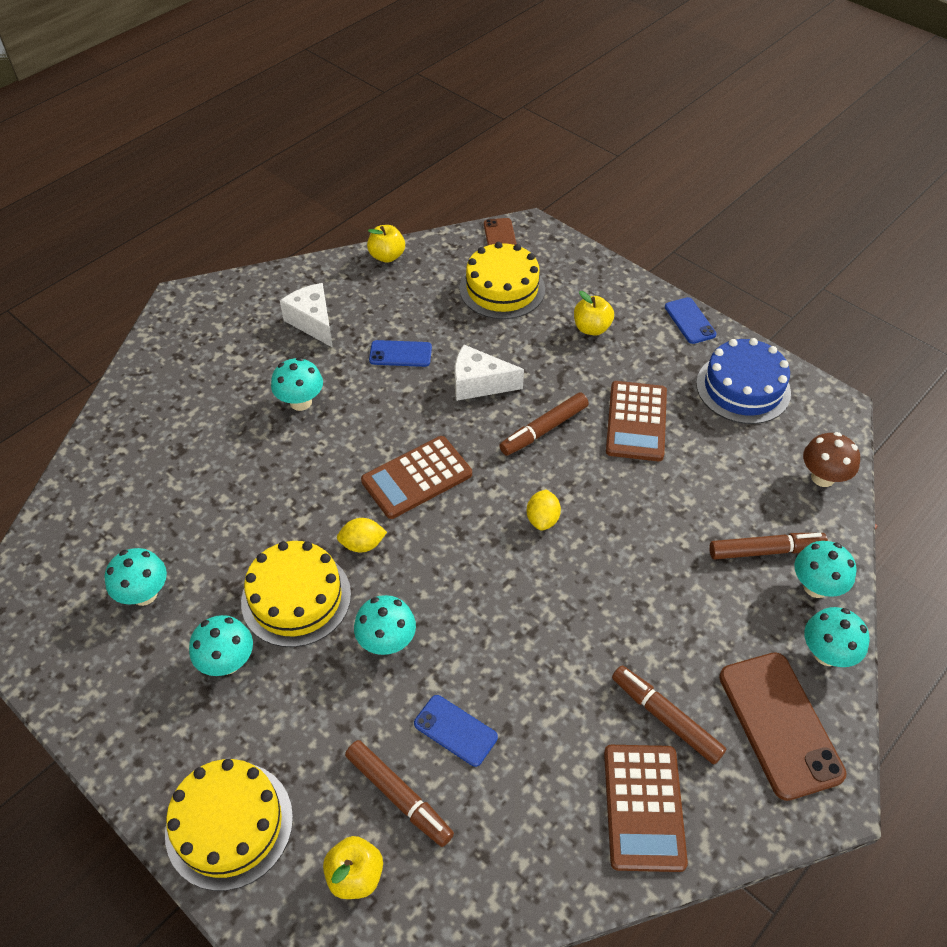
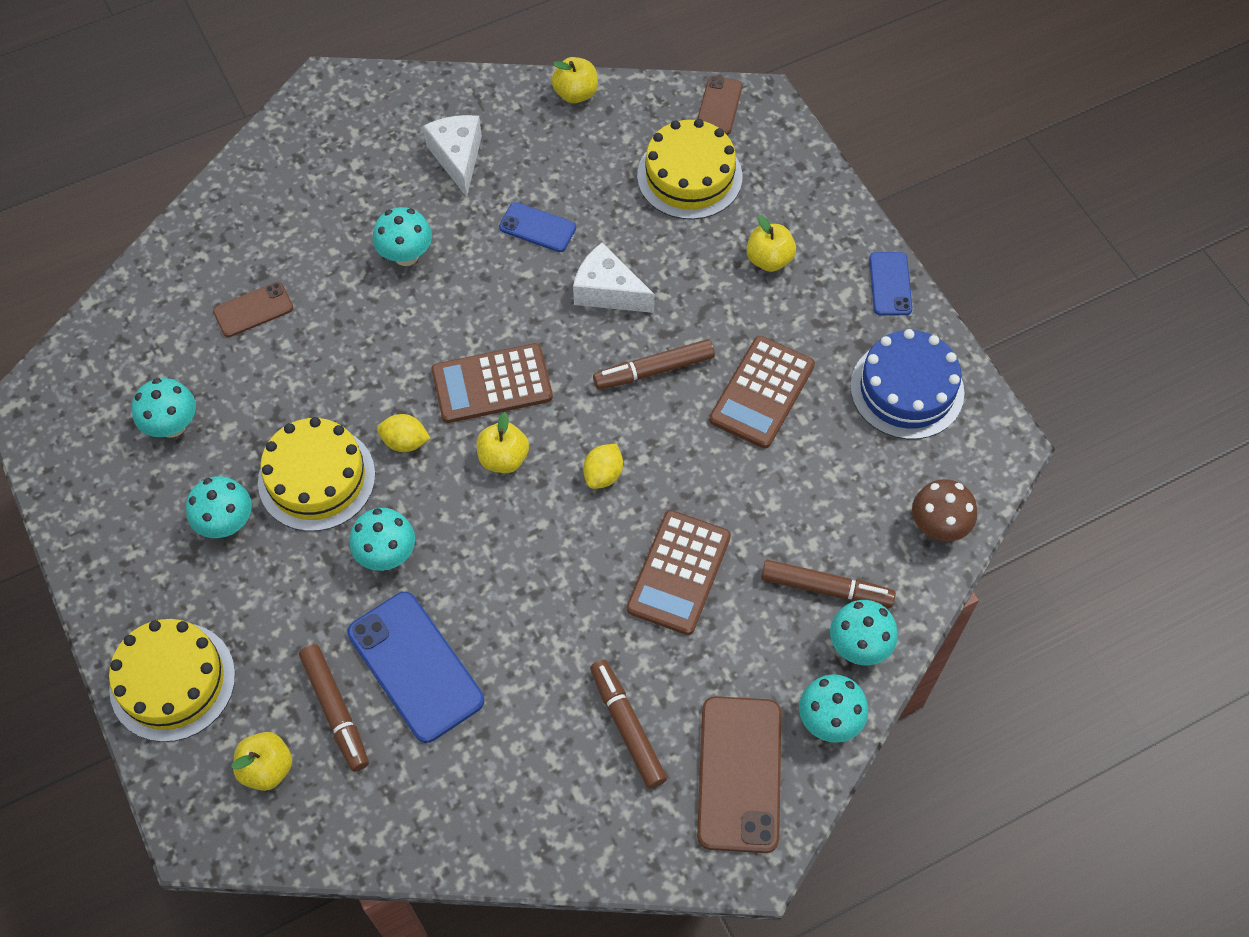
camera: 20 degrees right, 10 degrees up
(184, 479) = (253, 310): none -> brown phone
(453, 532) = (503, 458): none -> yellow apple
(455, 730) = (415, 666): blue phone -> blue phone, size x1.81
(644, 807) = (562, 804): brown calculator -> brown calculator (679, 573)

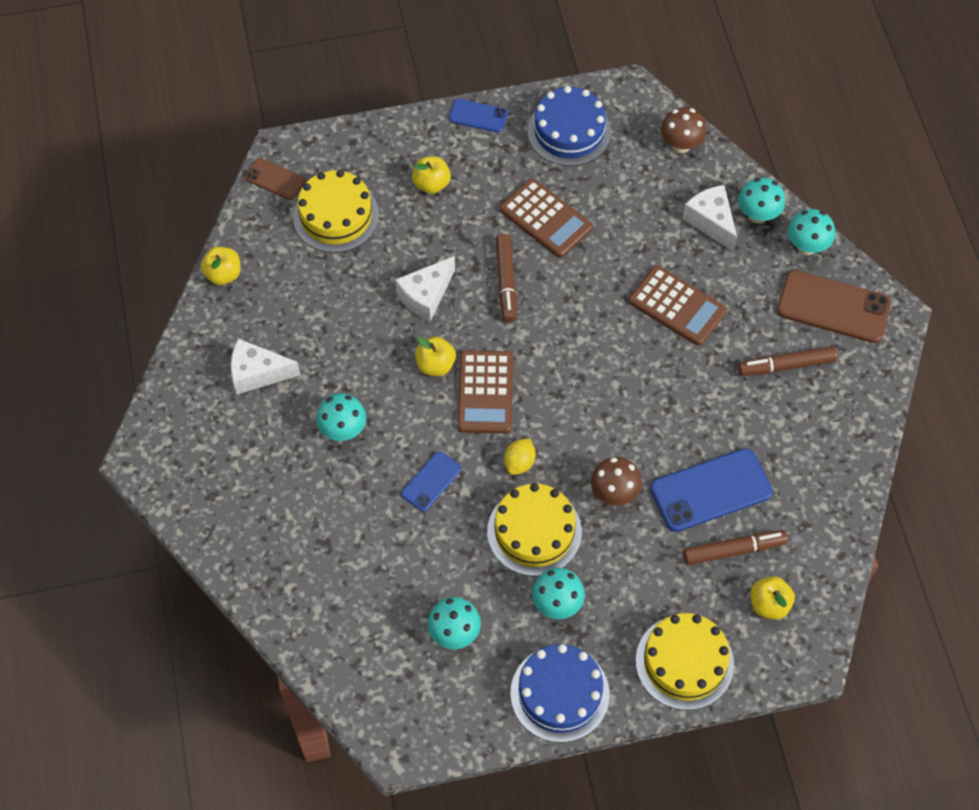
camera: 75 degrees left, 0 degrees up
(113, 551) = (560, 693): none -> blue cake
(253, 310) = (359, 554): brown phone -> none
(387, 554) = (614, 493): turquoise mushroom -> brown mushroom
(503, 458) = (553, 398): yellow apple -> yellow apple (435, 365)
(537, 227) = (348, 330): blue phone -> blue phone (431, 481)
(603, 474) = (585, 335): yellow lemon -> none
(826, 588) = (711, 222): brown marker -> white cheese

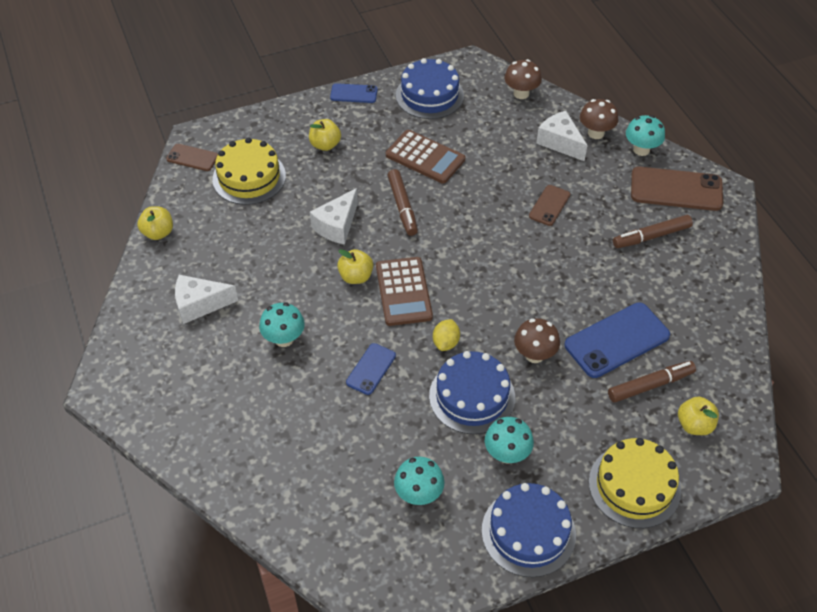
camera: 10 degrees left, 10 degrees down
(534, 531) = (472, 396): yellow cake -> blue cake
(677, 306) = (549, 205): brown calculator -> brown phone
(758, 215) = (596, 133): turquoise mushroom -> brown mushroom

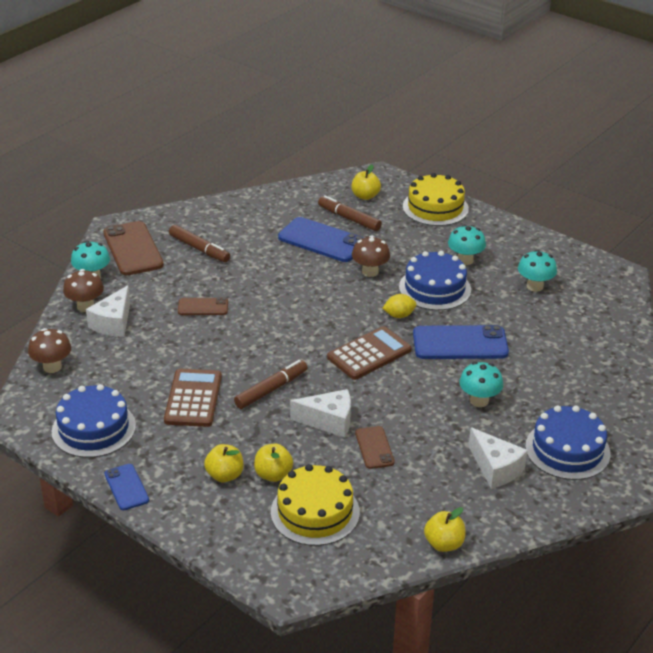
camera: 120 degrees left, 15 degrees down
(192, 158) = (321, 574): brown phone -> brown phone (374, 448)
(356, 276) = (377, 386): yellow apple -> yellow apple (273, 474)
(371, 369) = (460, 343): blue phone -> blue phone, size x1.81
(528, 532) = (511, 237): blue cake -> blue cake (567, 450)

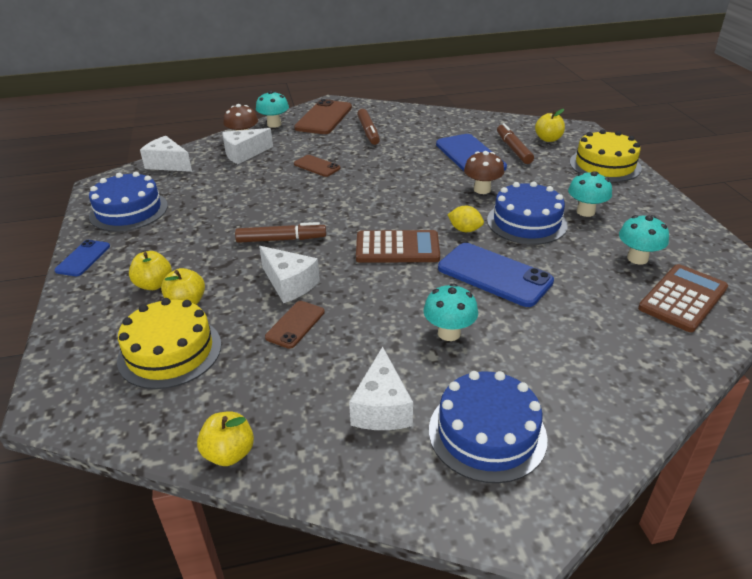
camera: 40 degrees right, 0 degrees up
(52, 367) = (168, 164): brown mushroom -> white cheese
(193, 398) = (218, 221): brown calculator -> brown calculator (682, 298)

